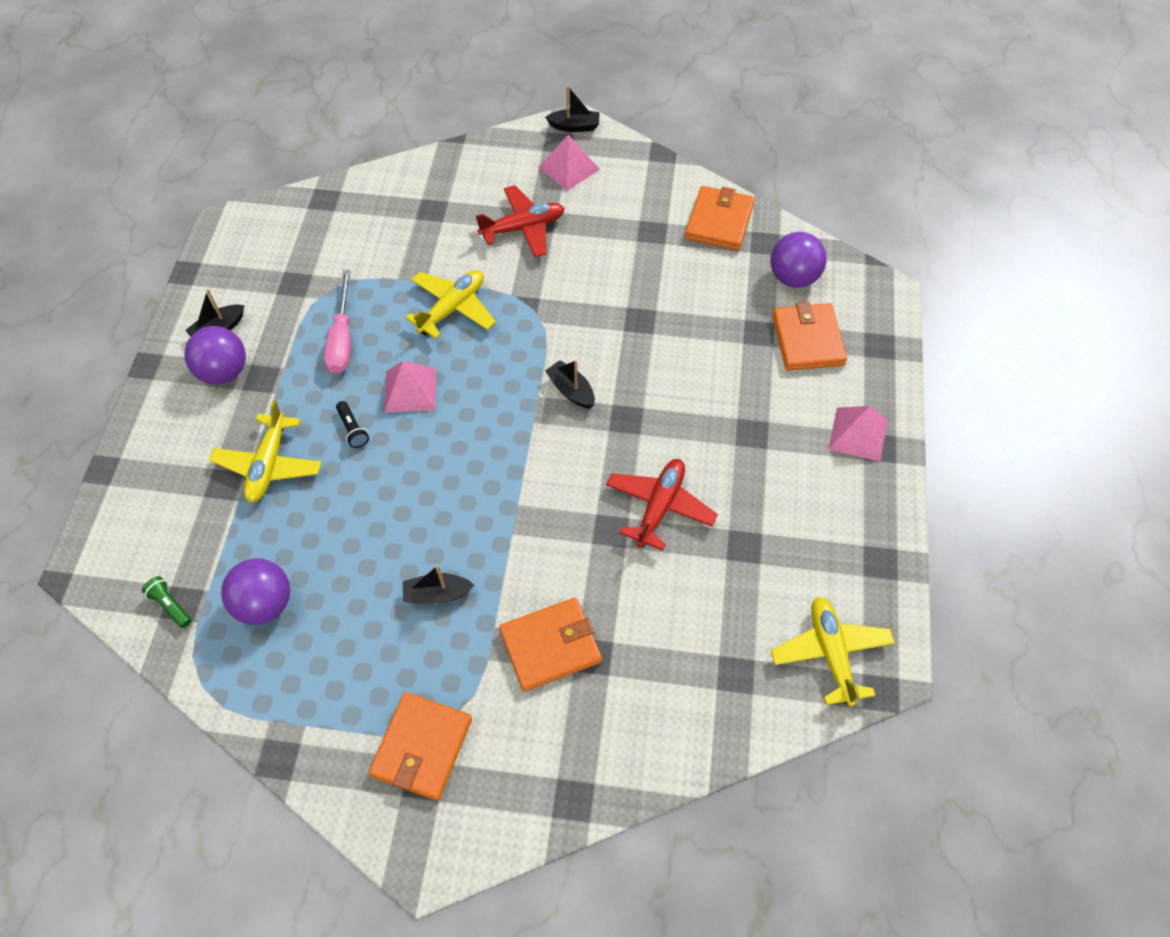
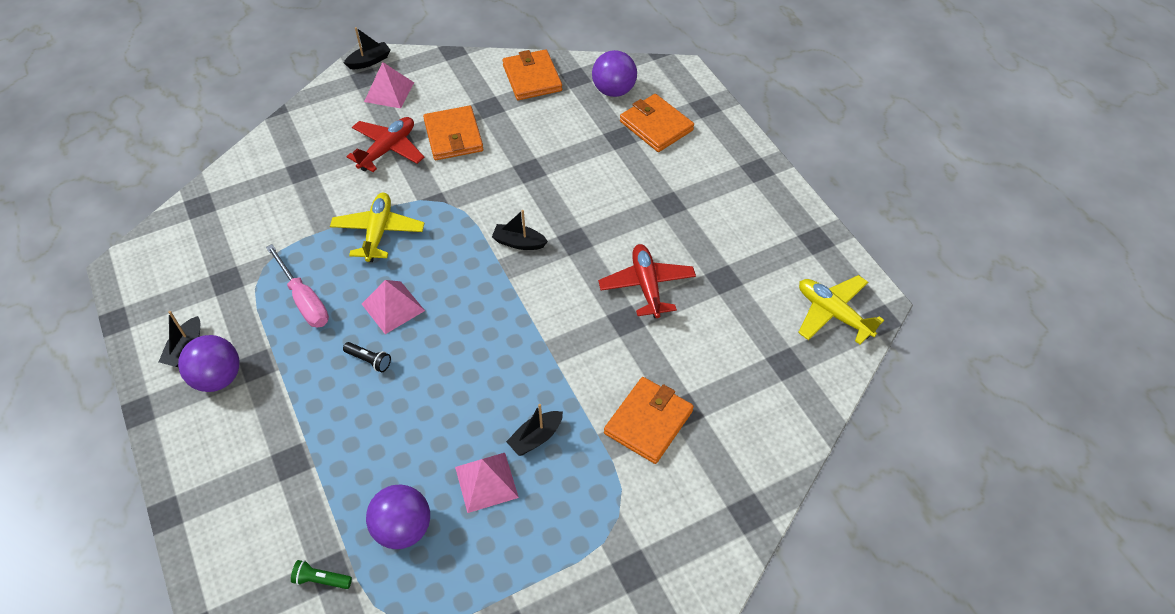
camera: 35 degrees left, 5 degrees down
(269, 465) = (319, 425): yellow plane -> none
(422, 747) = (614, 550): orange wallet -> orange wallet (453, 136)
(858, 434) = (737, 168): pink pyramid -> pink pyramid (486, 482)

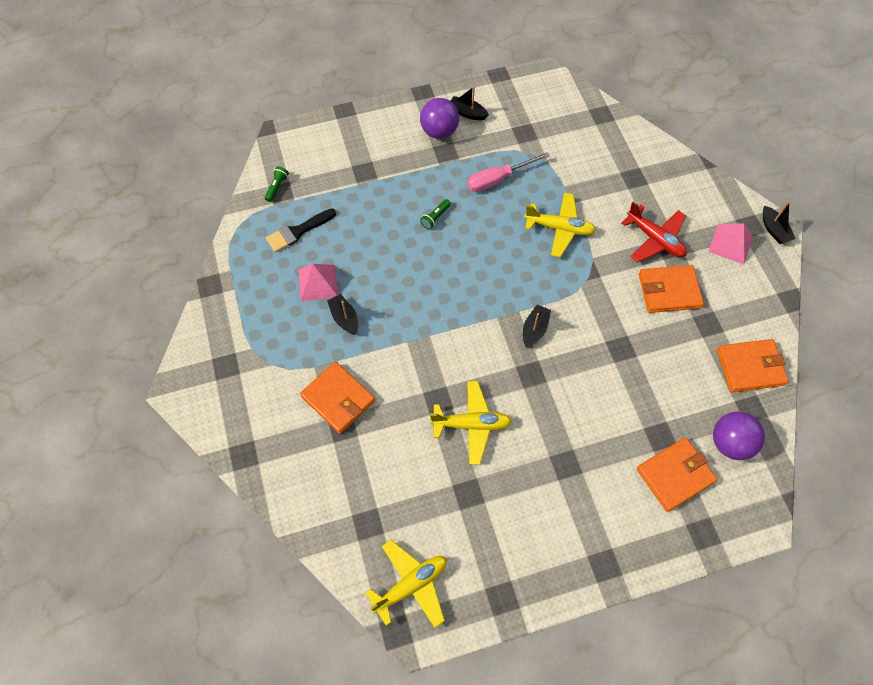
camera: 100 degrees right, 10 degrees up
(369, 360) = (435, 218): black flashlight -> green flashlight
(393, 307) = (481, 235): pink pyramid -> none
(403, 528) = (298, 231): purple ball -> black brush
(647, 286) = (471, 424): red plane -> yellow plane

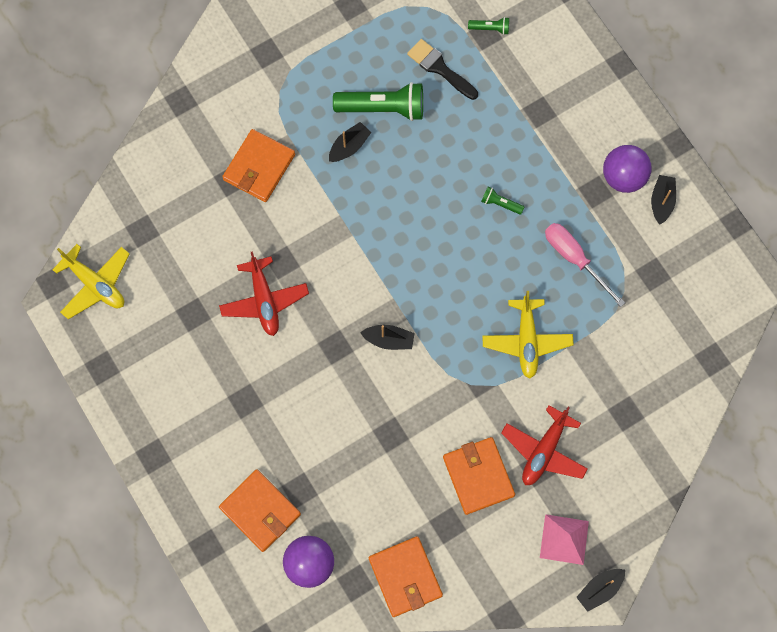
camera: 75 degrees right, 10 degrees up
(318, 283) = (383, 108): pink pyramid -> green flashlight
(471, 424) = (264, 300): yellow plane -> red plane

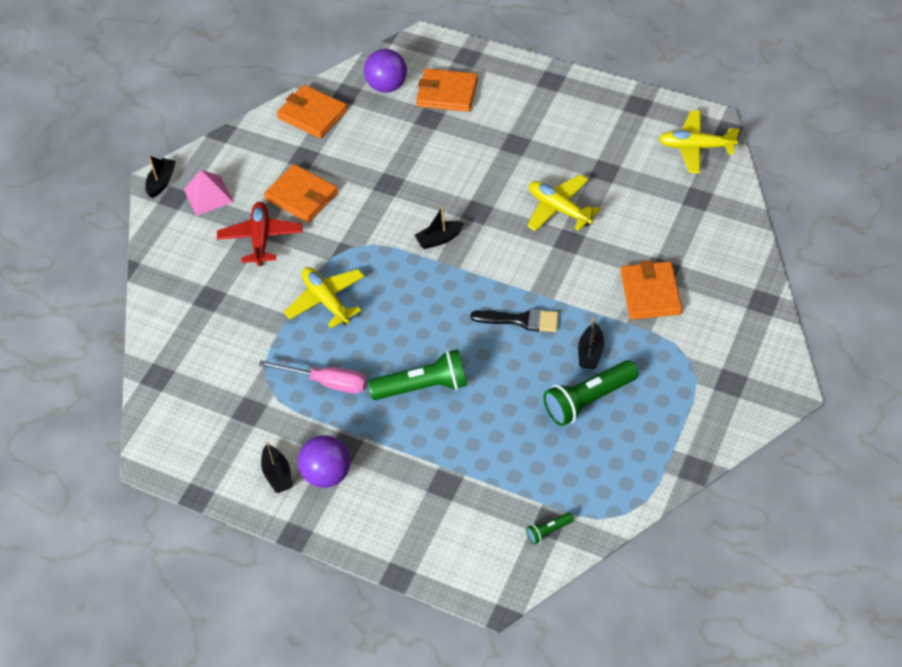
camera: 150 degrees right, 20 degrees down
(264, 300) = (559, 209): red plane -> yellow plane
(439, 68) = (566, 465): black brush -> black brush (521, 320)
(500, 204) = (423, 386): green flashlight -> green flashlight, size x2.15

